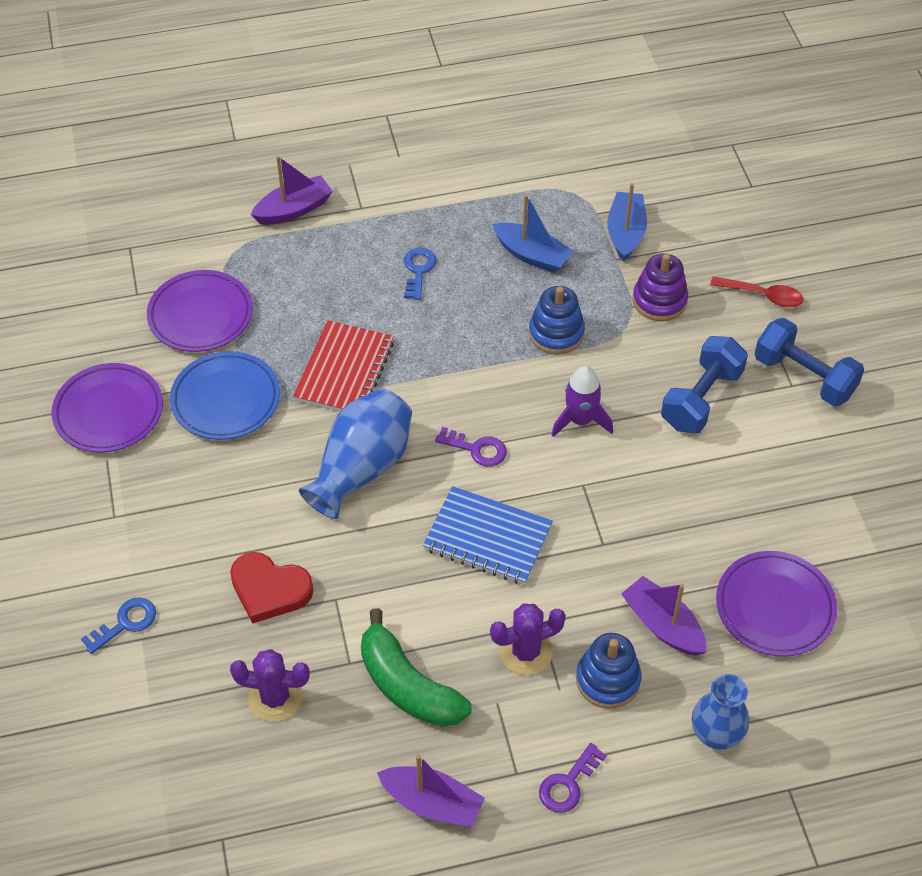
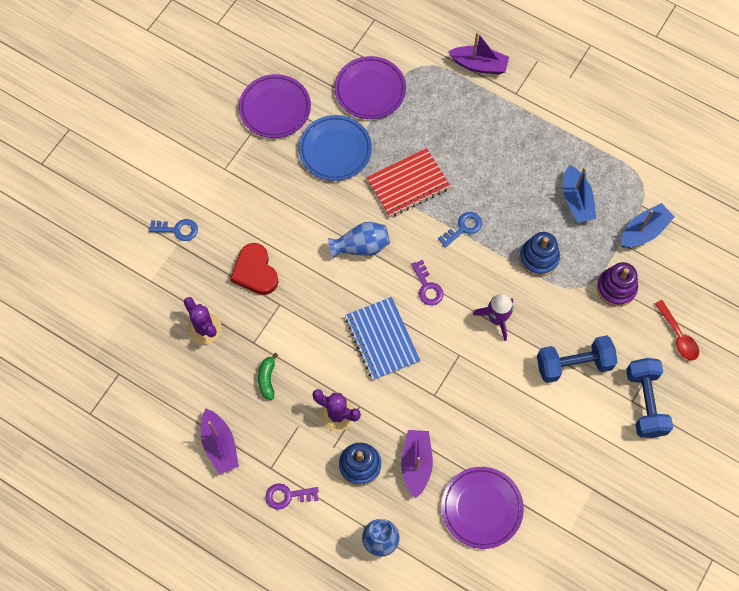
camera: 45 degrees right, 15 degrees up
(361, 468) = (361, 246): blue vase -> blue vase, size x0.66
(408, 685) = (267, 379): green banana -> green banana, size x0.50
(418, 270) = (506, 157): blue key -> blue key (463, 228)

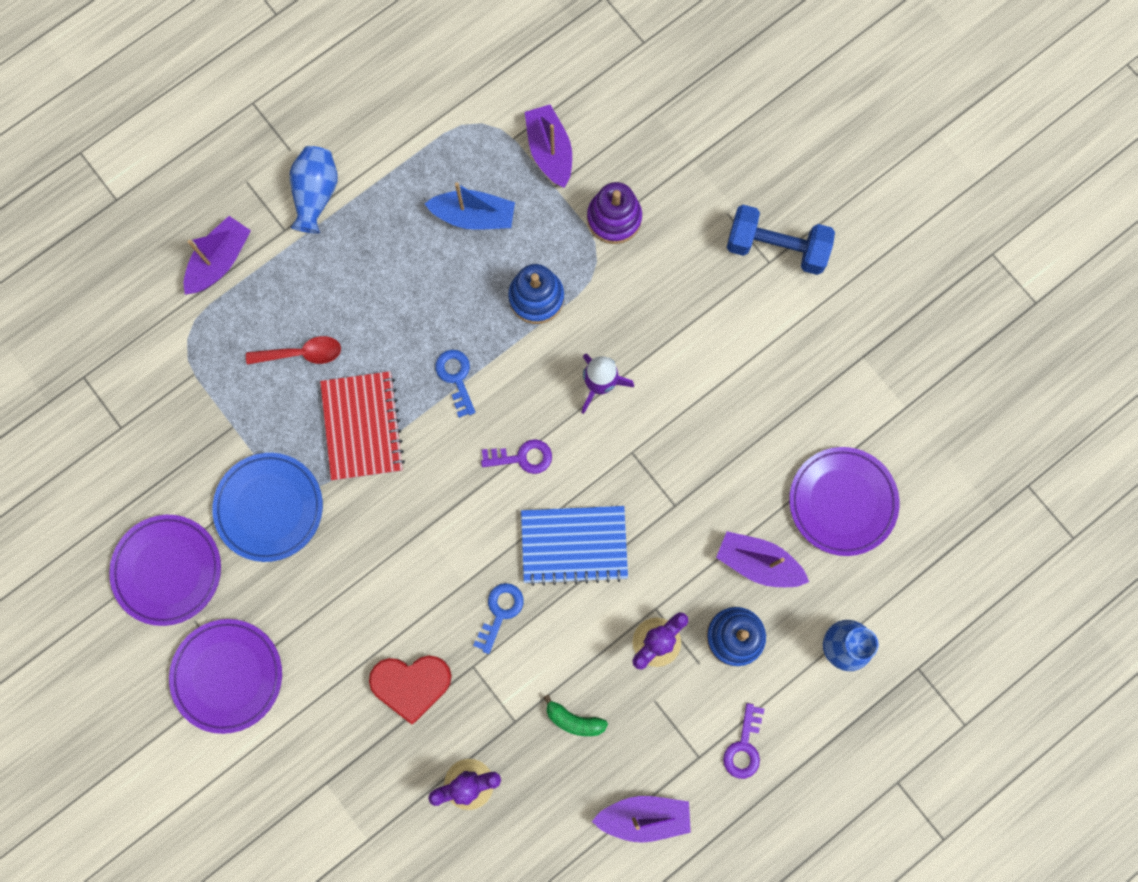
camera: 70 degrees left, 10 degrees up
(177, 229) = (303, 775): blue key -> blue key (500, 612)
(361, 246) = (430, 524): blue vase -> blue vase (316, 194)
(370, 90) = (195, 425): purple plate -> purple plate (228, 675)
(573, 364) = (696, 313): blue dumbbell -> none
(643, 231) = (550, 151): blue boat -> purple boat
(678, 336) = (705, 171): red spoon -> red spoon (302, 353)

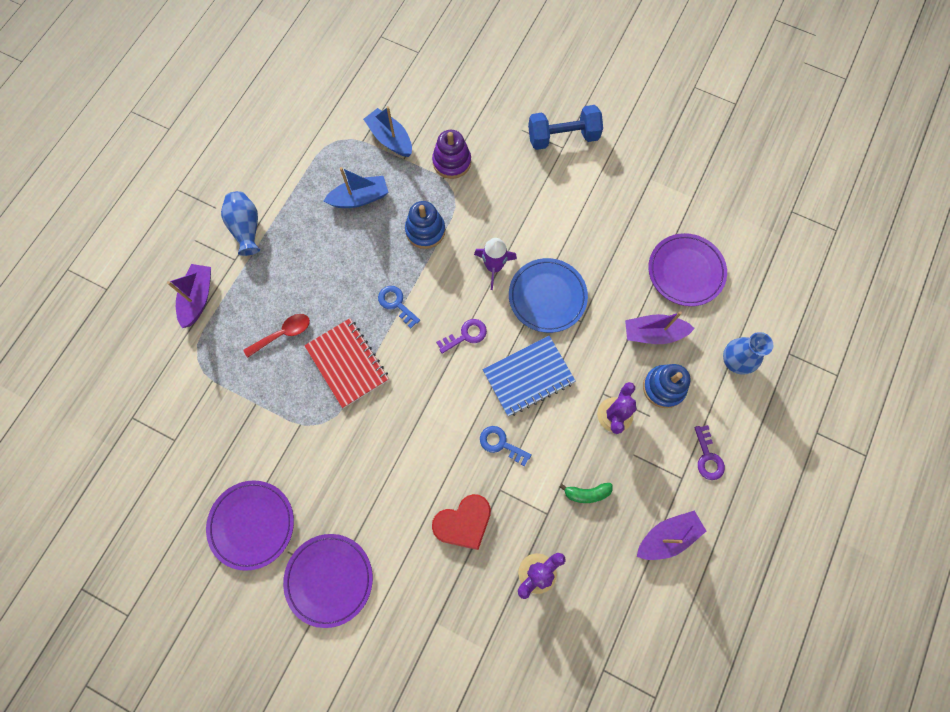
camera: 25 degrees left, 5 degrees down
(269, 508) = (307, 447): blue plate -> blue plate (547, 297)
(500, 612) = (501, 444): blue key -> blue key turned 60 degrees counterclockwise
(550, 151) = (390, 139): purple boat -> blue boat

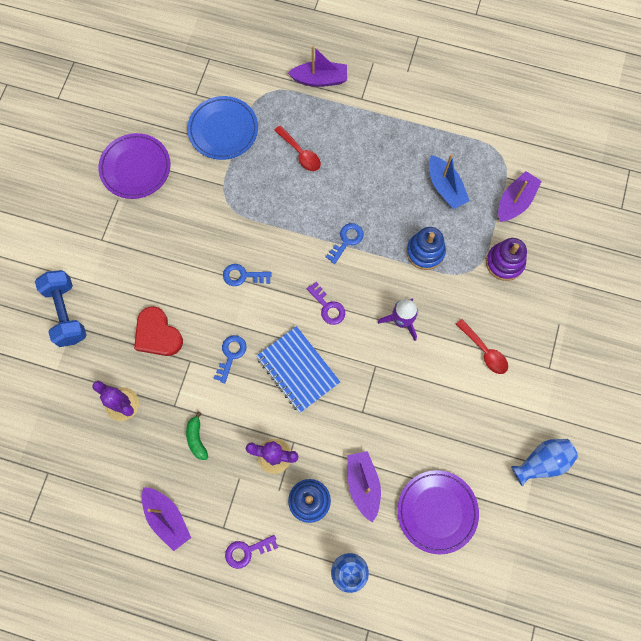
camera: 80 degrees right, 0 degrees up
(246, 228) = (393, 100): blue vase -> blue vase (542, 462)
(329, 579) = (99, 236): purple plate -> none
(347, 363) = (283, 211): red notebook -> none
(390, 139) = (515, 202): blue boat -> purple boat
(413, 418) = (243, 276): none -> blue key
(537, 198) = (484, 351): none -> red spoon
(547, 297) = (381, 376): blue plate -> blue plate (223, 130)
(563, 137) = (561, 366): blue dumbbell -> blue dumbbell (66, 313)

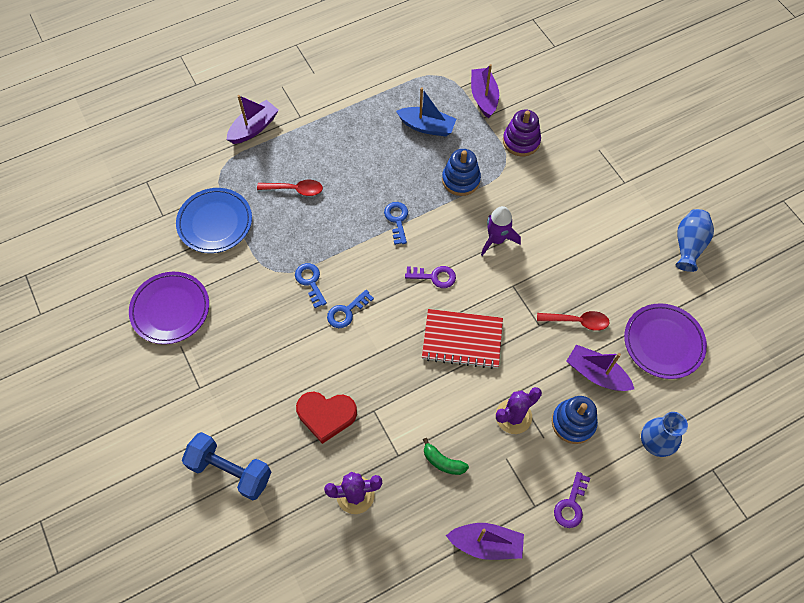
camera: 45 degrees left, 10 degrees down
(231, 355) = (400, 376): blue key -> blue key (310, 282)
(298, 370) = (462, 340): blue notebook -> red notebook
(484, 351) = (573, 209): red spoon -> red spoon (577, 321)

